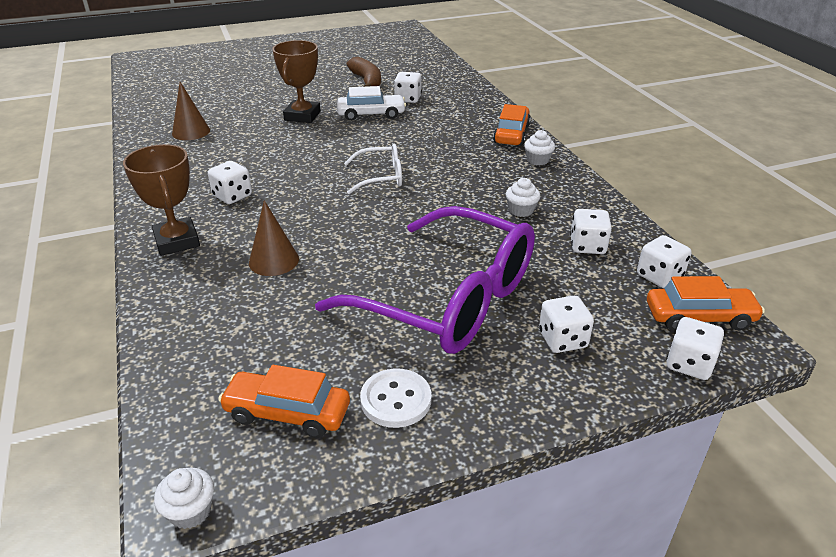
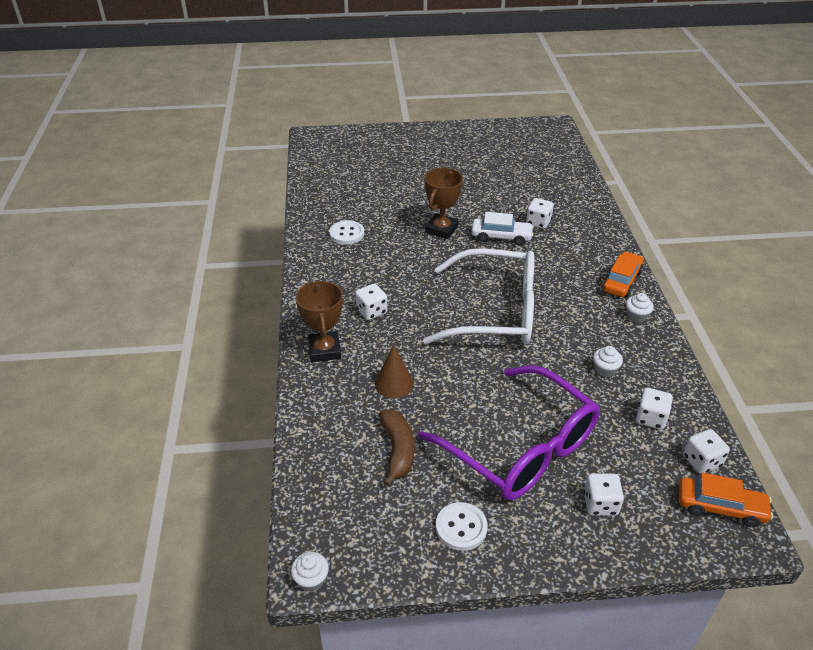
camera: 15 degrees right, 5 degrees up
(191, 132) = (347, 234): brown cone -> white button
(287, 412) = (383, 520): orange car -> none
(366, 81) = (505, 194): brown banana -> brown banana (397, 450)
(380, 177) = (494, 312): white glasses -> white glasses, size x2.21
(689, 364) = (694, 548): white dice -> none

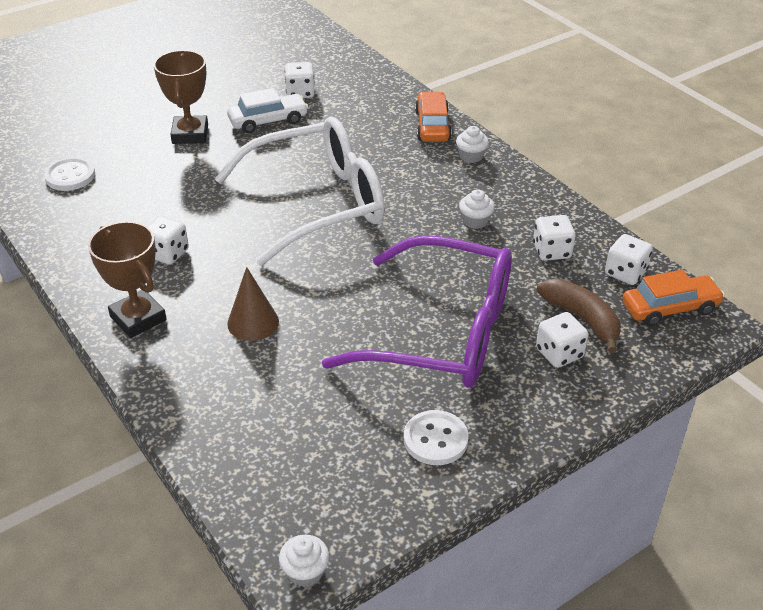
camera: 30 degrees left, 0 degrees up
(397, 450) = (308, 391): brown banana -> brown banana (582, 319)

